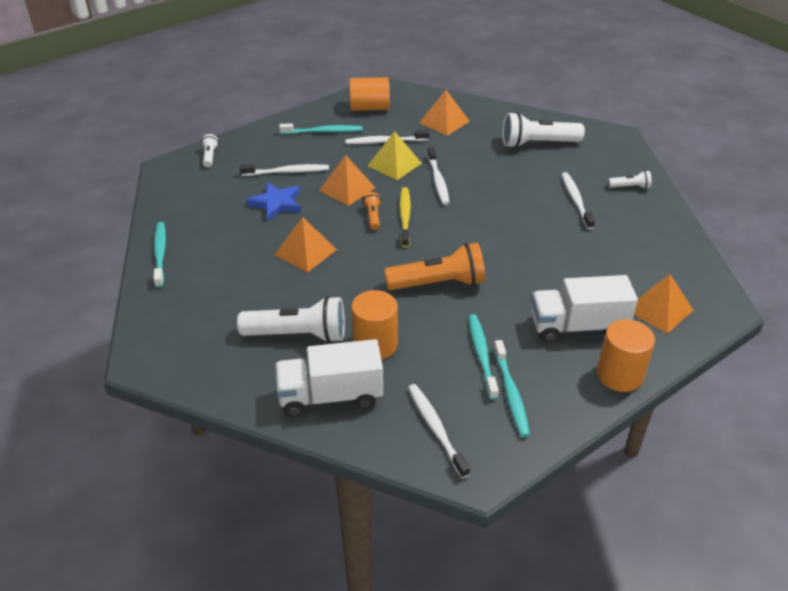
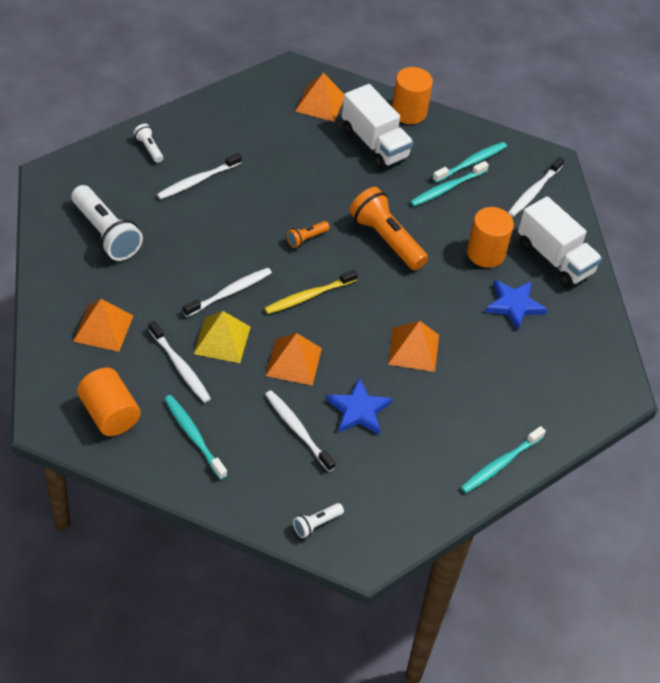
camera: 125 degrees left, 10 degrees up
(298, 335) = (514, 305): white flashlight -> blue star
(373, 217) = (326, 321): orange flashlight -> orange flashlight (306, 238)

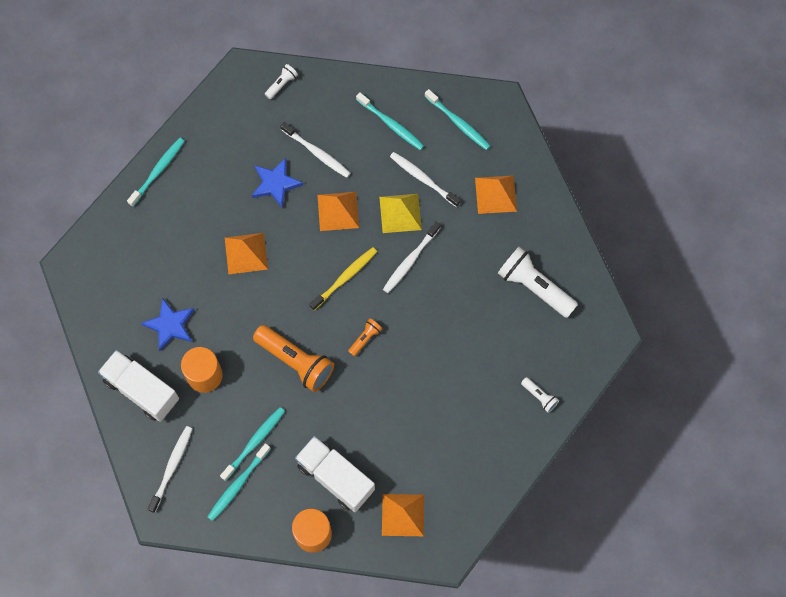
camera: 170 degrees right, 20 degrees up
(109, 414) = (458, 123): orange cylinder -> turquoise toothbrush
(197, 181) = (482, 372): white toothbrush -> none

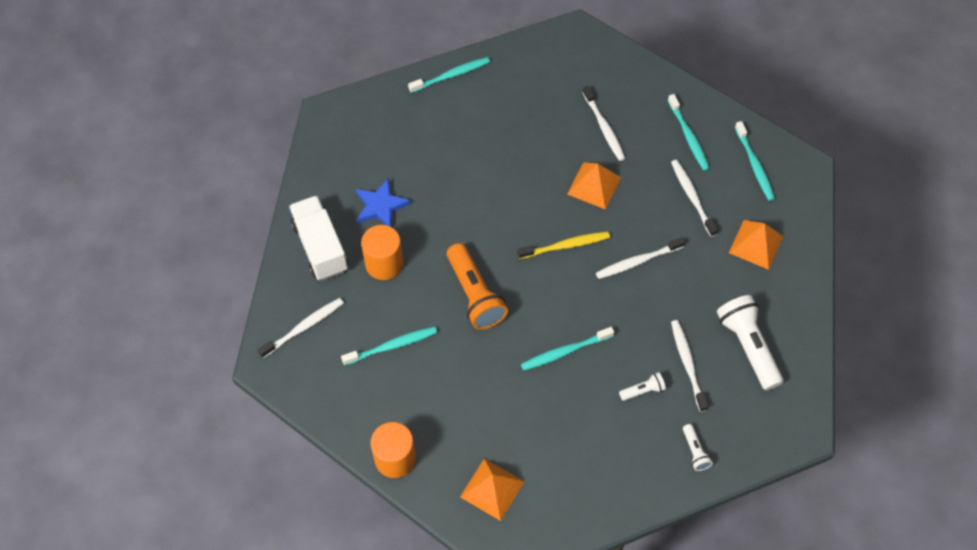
camera: 30 degrees right, 10 degrees down
(237, 485) = (353, 375): turquoise toothbrush -> turquoise toothbrush (564, 352)
(246, 253) = (487, 179): orange pyramid -> none
(275, 183) = (550, 135): blue star -> none
(282, 84) = (606, 57): white flashlight -> white flashlight (643, 390)
(335, 477) = (448, 418): white truck -> none
(365, 338) = (553, 308): orange flashlight -> none
(400, 213) = (652, 216): yellow pyramid -> none
(496, 327) = (687, 363): none -> white toothbrush

